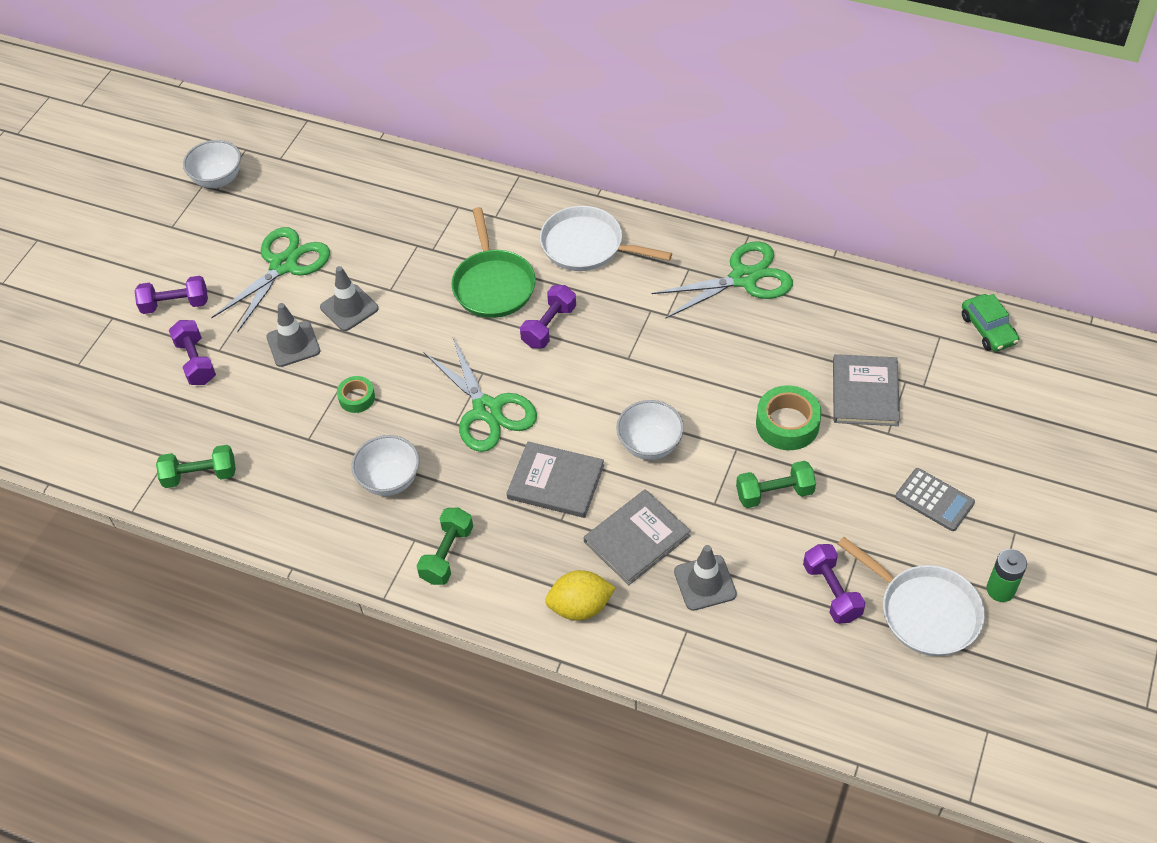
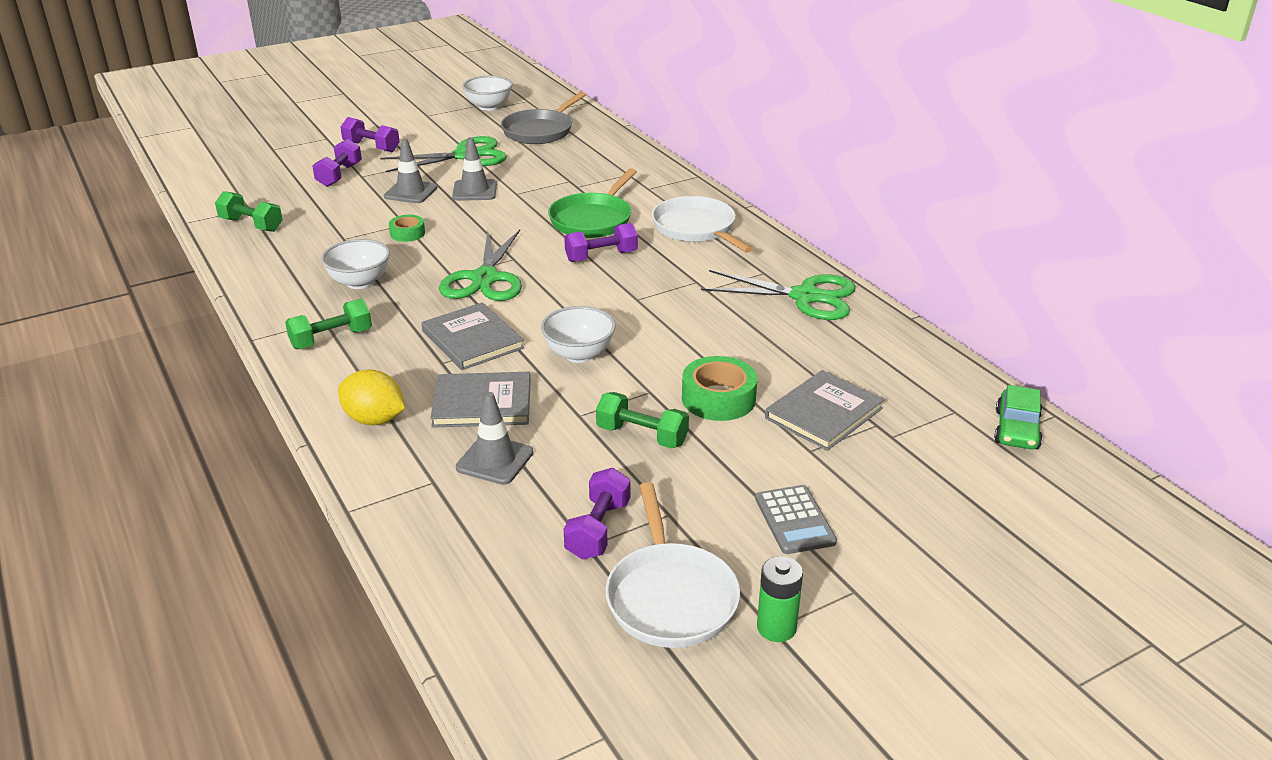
camera: 35 degrees right, 20 degrees down
(311, 189) = (540, 131): none -> grey pan

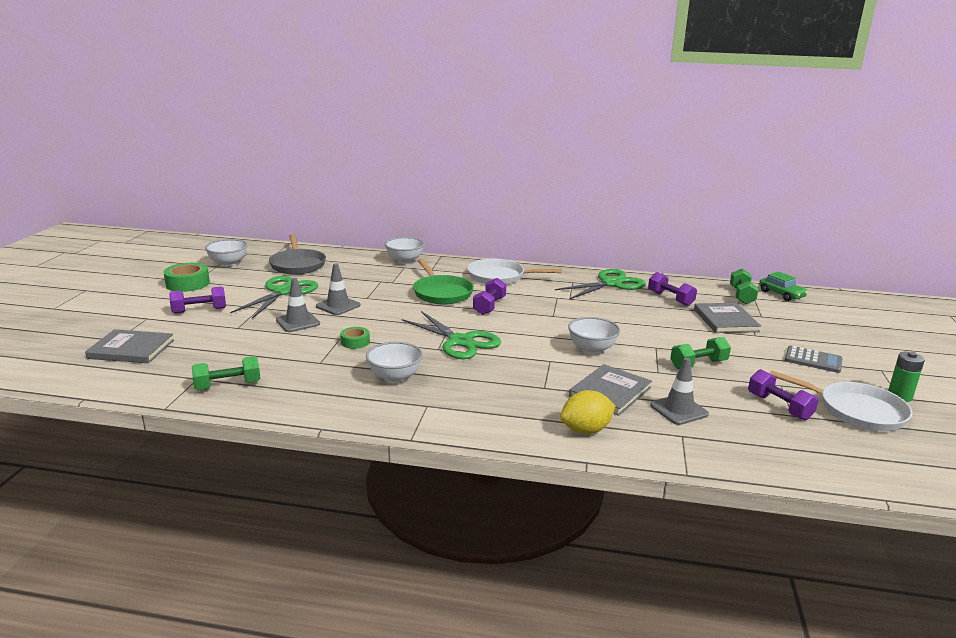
camera: 50 degrees left, 10 degrees down
(331, 339) = (458, 411): green dumbbell -> green dumbbell (741, 296)
(339, 175) = (219, 333): purple dumbbell -> purple dumbbell (670, 299)
(472, 339) = (530, 370): grey book -> grey book (131, 349)
(646, 167) = (405, 261): none -> white bowl
(718, 398) = (683, 335): green tape -> green tape (187, 283)

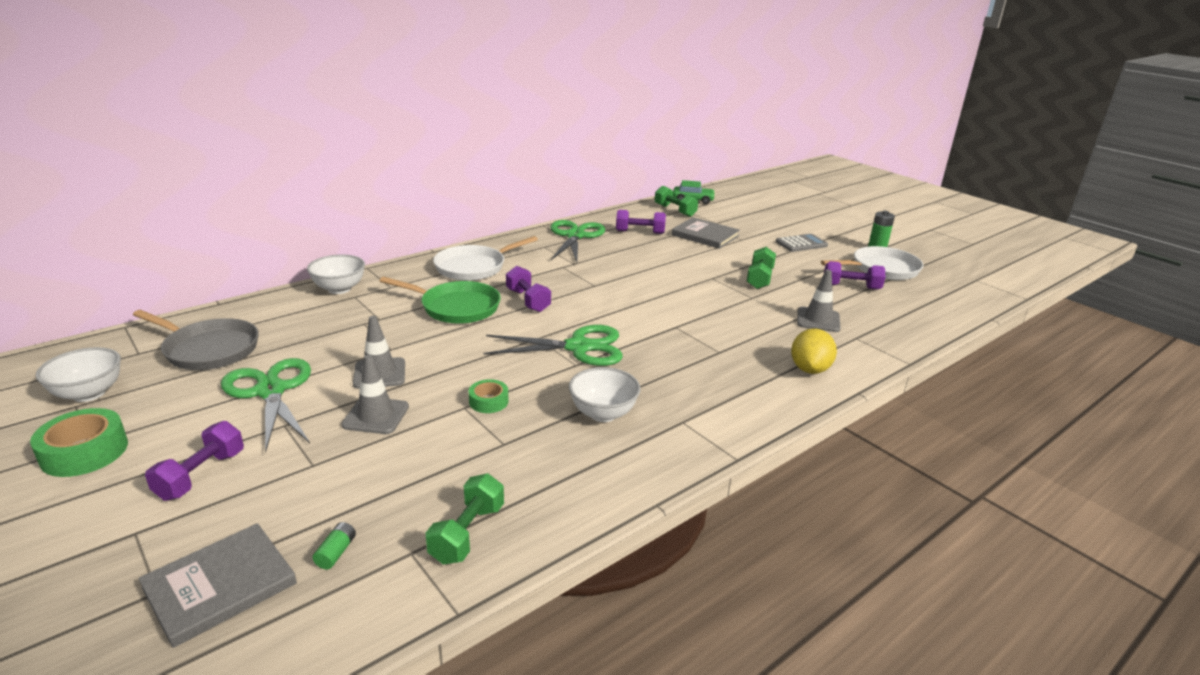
camera: 50 degrees left, 5 degrees up
(178, 362) = (336, 552): none -> green battery
(592, 349) = (680, 301): white bowl -> none
(610, 392) = (761, 330): grey book -> none

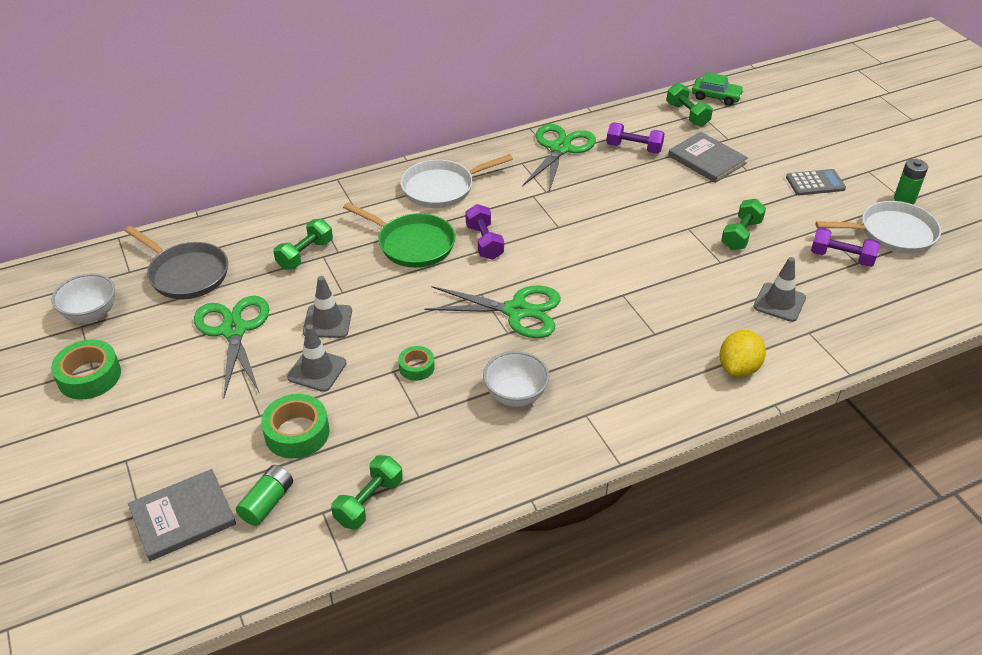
camera: 15 degrees right, 15 degrees up
(201, 475) = (174, 413): purple dumbbell -> none
(336, 552) = (267, 502): green battery -> green battery, size x1.66
(339, 289) = (307, 207): white bowl -> none
(344, 323) = (305, 254): none -> green dumbbell
(362, 476) = (297, 433): none -> green tape

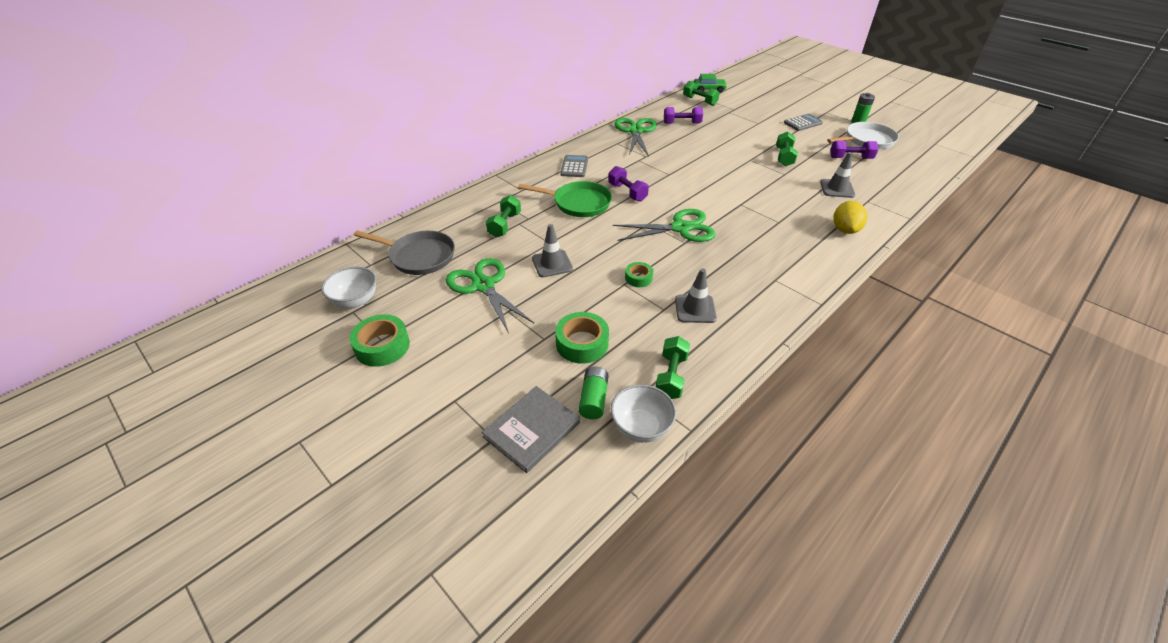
camera: 20 degrees left, 0 degrees up
(317, 370) = (567, 297): grey traffic cone -> grey traffic cone (695, 309)
(442, 188) = (574, 167): white pan -> grey calculator
(515, 395) = (720, 279): white bowl -> white bowl (641, 427)
(707, 159) = (730, 122): grey book -> none

